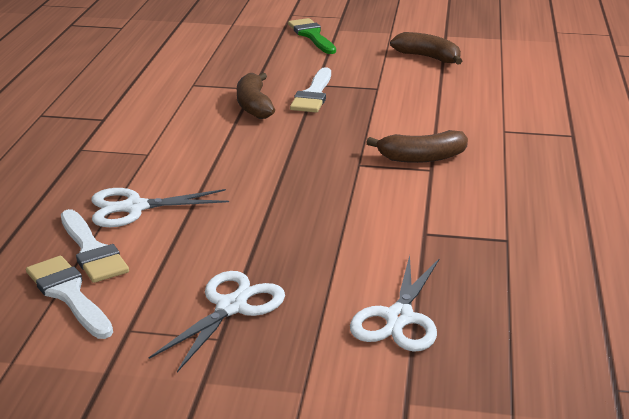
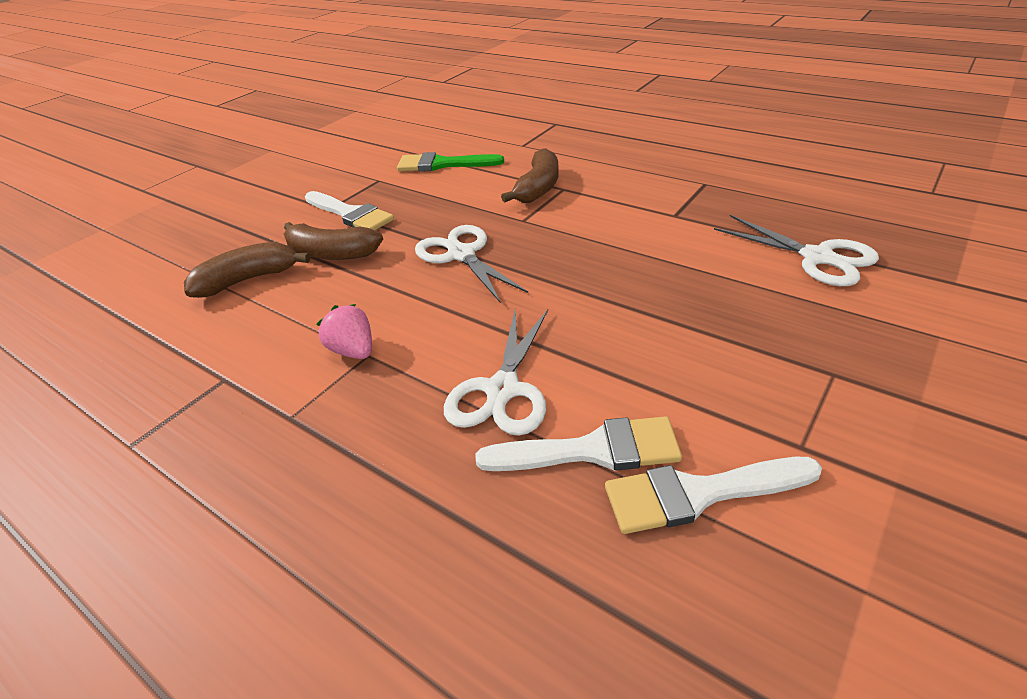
camera: 60 degrees left, 10 degrees up
(148, 148) = (353, 351): none -> pink strawberry
(231, 307) = (771, 353): white scissors -> white scissors (461, 255)
(312, 35) = (213, 188): green brush -> green brush (443, 164)
(428, 57) = (349, 145): brown banana -> brown banana (248, 280)

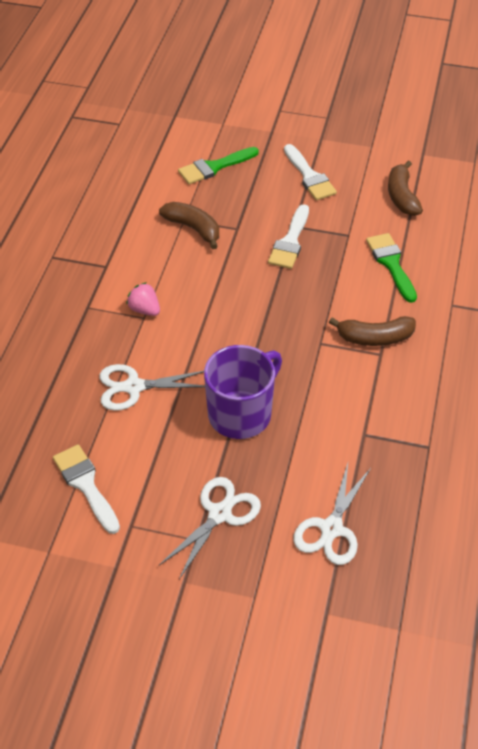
camera: 65 degrees right, 10 degrees up
(164, 246) = (214, 167): none -> green brush
(331, 254) = (236, 255): brown banana -> brown banana (401, 196)
(353, 351) = (144, 309): pink strawberry -> pink strawberry turned 75 degrees counterclockwise
(461, 255) = (260, 323): white scissors -> white scissors (219, 514)
(592, 450) = (101, 436): white brush -> white brush (309, 176)
(607, 294) = (241, 414): none -> purple mug

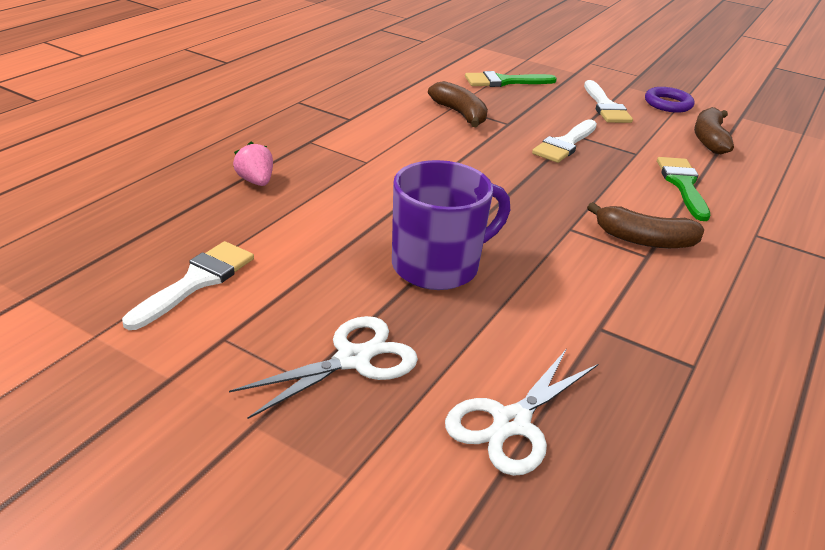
camera: 15 degrees right, 15 degrees down
(86, 485) = (196, 282): white brush -> white brush turned 45 degrees clockwise
(134, 387) = (318, 211): white scissors -> none
(144, 309) = (371, 156): pink strawberry -> pink strawberry (256, 181)
(360, 155) = (668, 104): none -> purple ring

